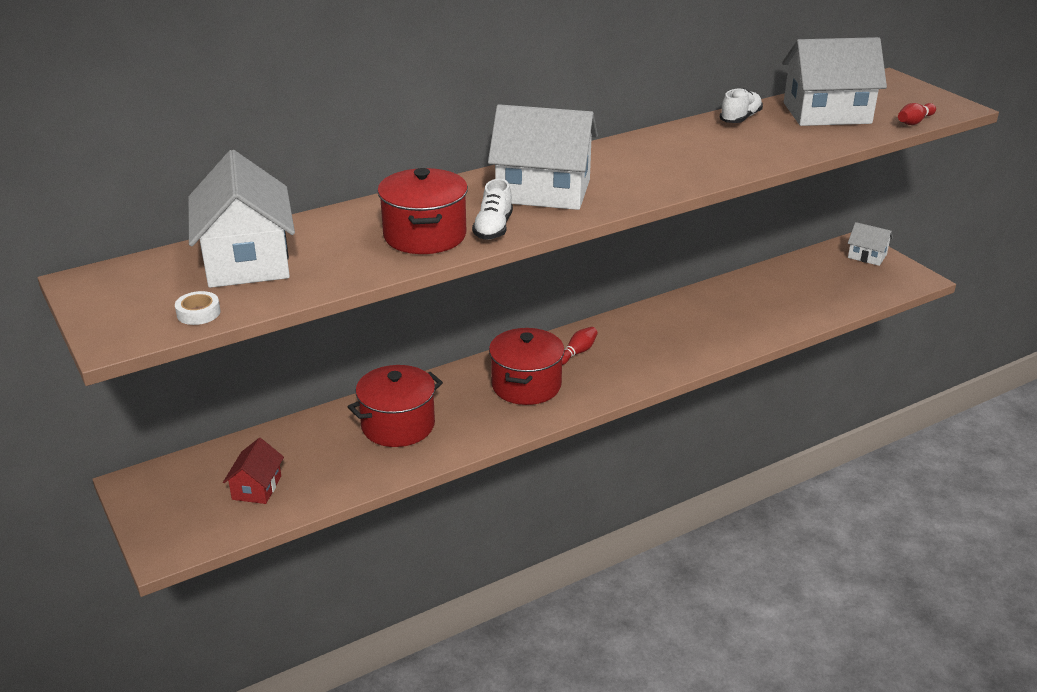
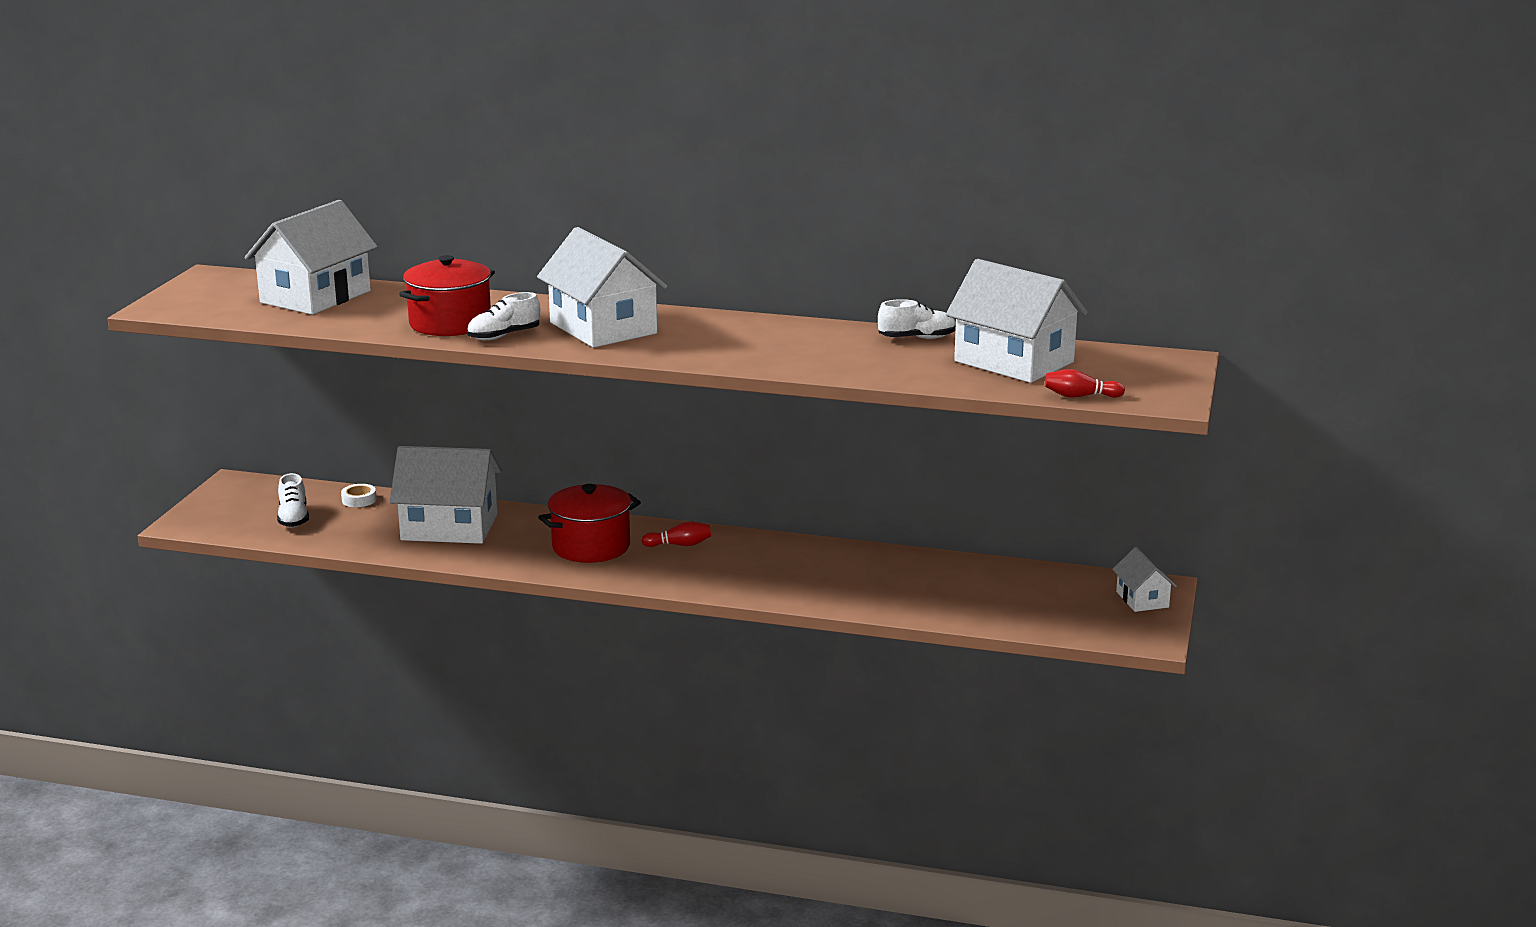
camera: 45 degrees right, 10 degrees down
(198, 313) = (223, 313): white tape -> white tape (359, 500)
(256, 487) = (293, 518): red house -> white shoe
(398, 425) = (449, 527): red pot -> white house

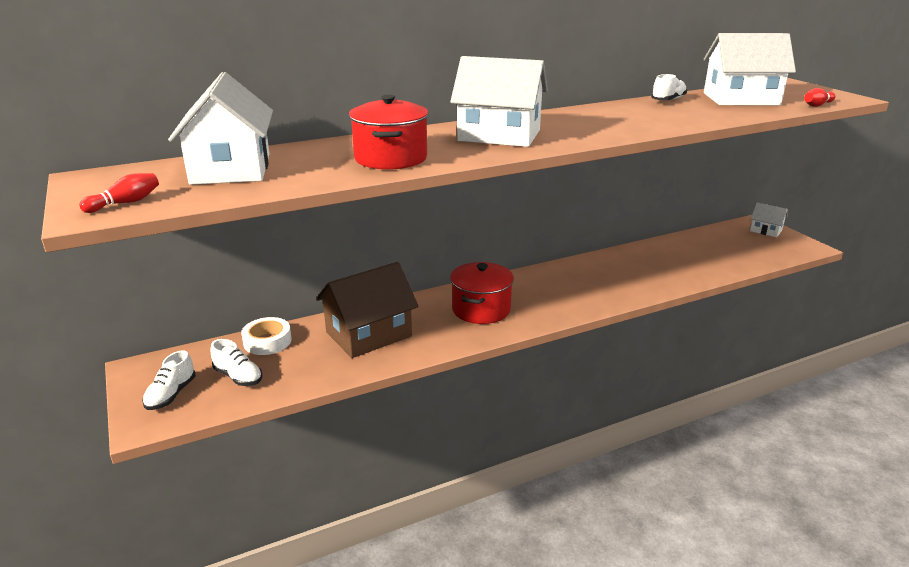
camera: 40 degrees left, 5 degrees up
(359, 500) = (267, 341): white tape -> white tape, size x1.62
(449, 527) = (369, 334): white house -> brown house
(504, 336) = (451, 156): white shoe -> white shoe (171, 395)
(679, 545) = (525, 287): red bowling pin -> red bowling pin (125, 203)

